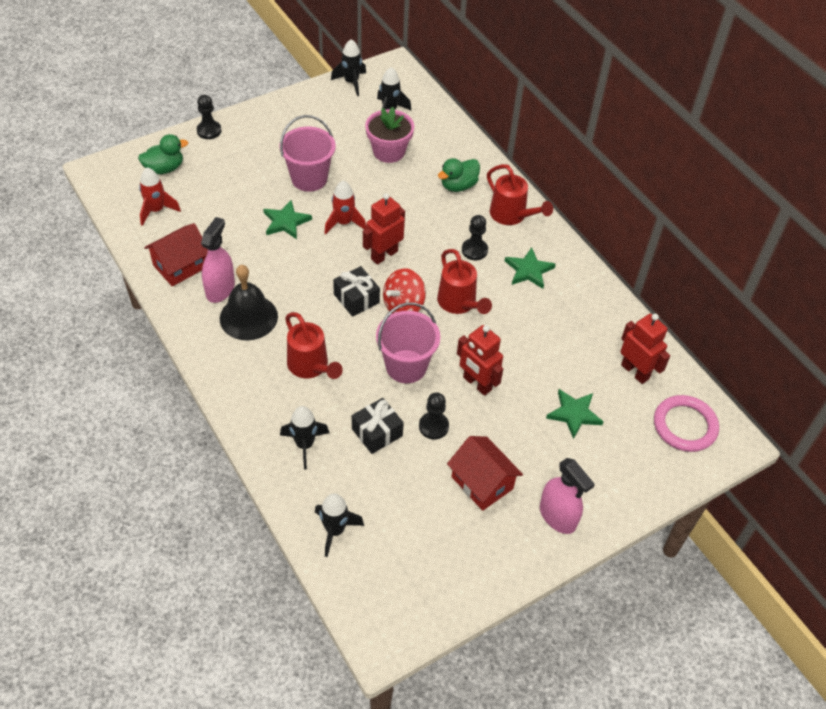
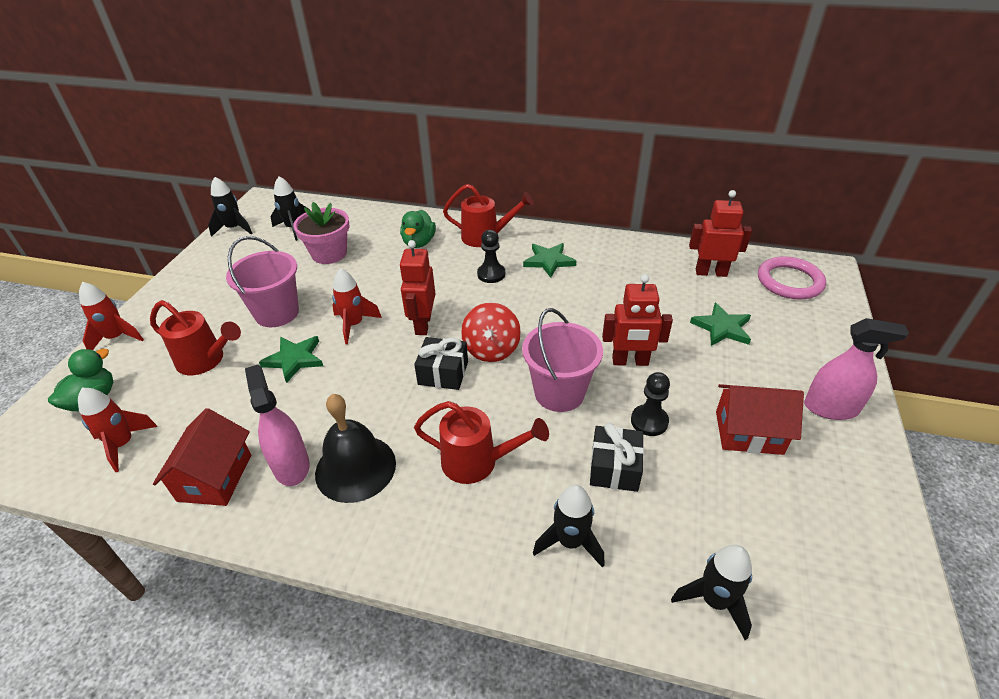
camera: 40 degrees left, 10 degrees down
(209, 131) = (117, 338): black pawn -> red rocket
(459, 303) = (532, 316): red watering can -> red watering can (206, 361)

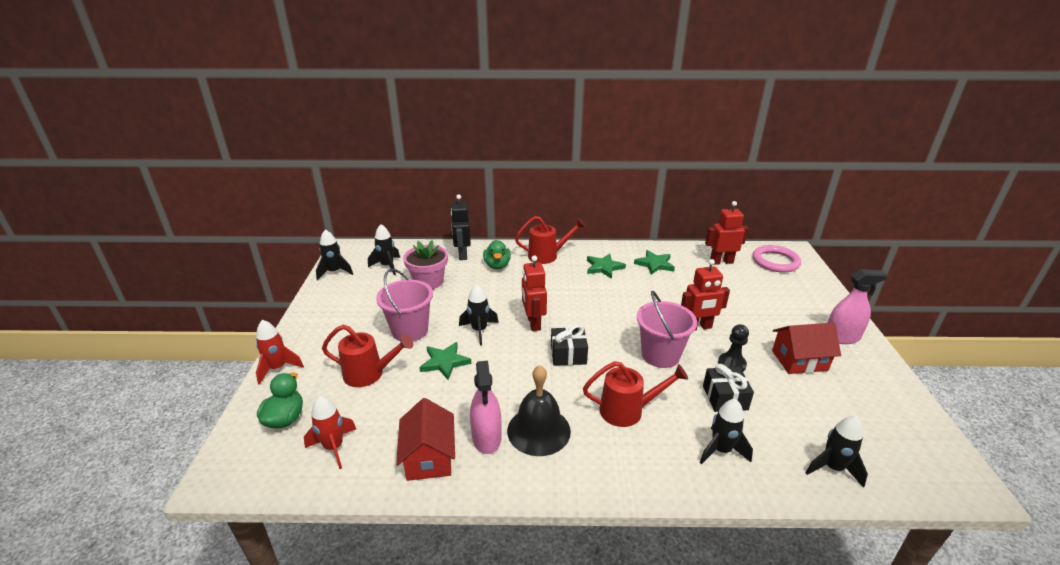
camera: 15 degrees left, 10 degrees down
(291, 465) = (486, 438): pink spray bottle -> pink spray bottle turned 150 degrees counterclockwise
(354, 325) = (479, 330): red rocket -> black rocket
(385, 223) = (462, 254): none -> black robot
(491, 274) = (566, 281): black pawn -> none
(491, 349) = (595, 333): red spinning top -> none
(722, 328) = (747, 297): green star -> green star (654, 264)

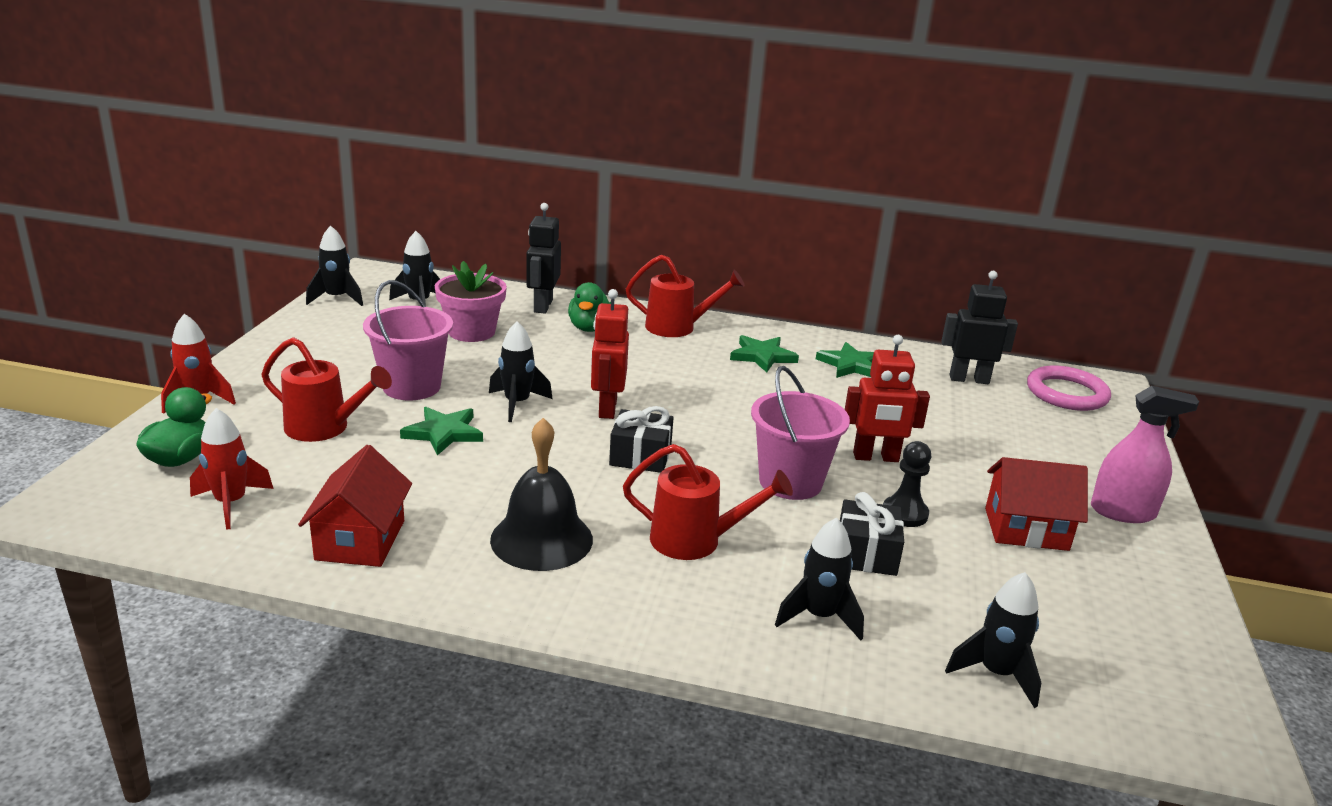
camera: 10 degrees right, 5 degrees down
(486, 438) = (458, 533): pink spray bottle -> none
(721, 262) = (969, 379): red robot -> black robot

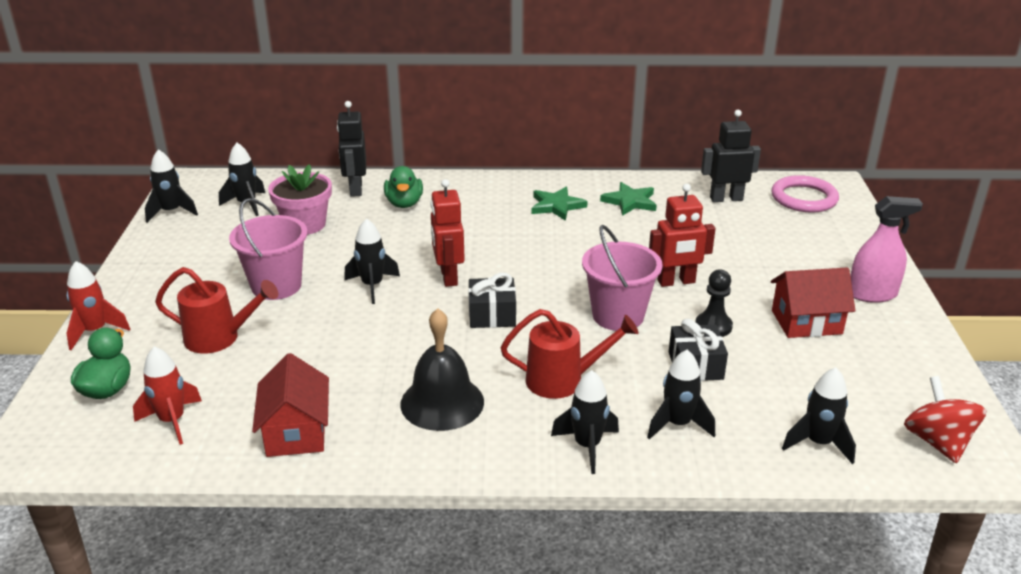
camera: 10 degrees left, 5 degrees up
(444, 433) = (322, 324): green star -> none
(678, 327) = (477, 190): red watering can -> none
(696, 620) = (587, 446): none -> black rocket
(1161, 703) = (937, 442): none -> red spinning top

